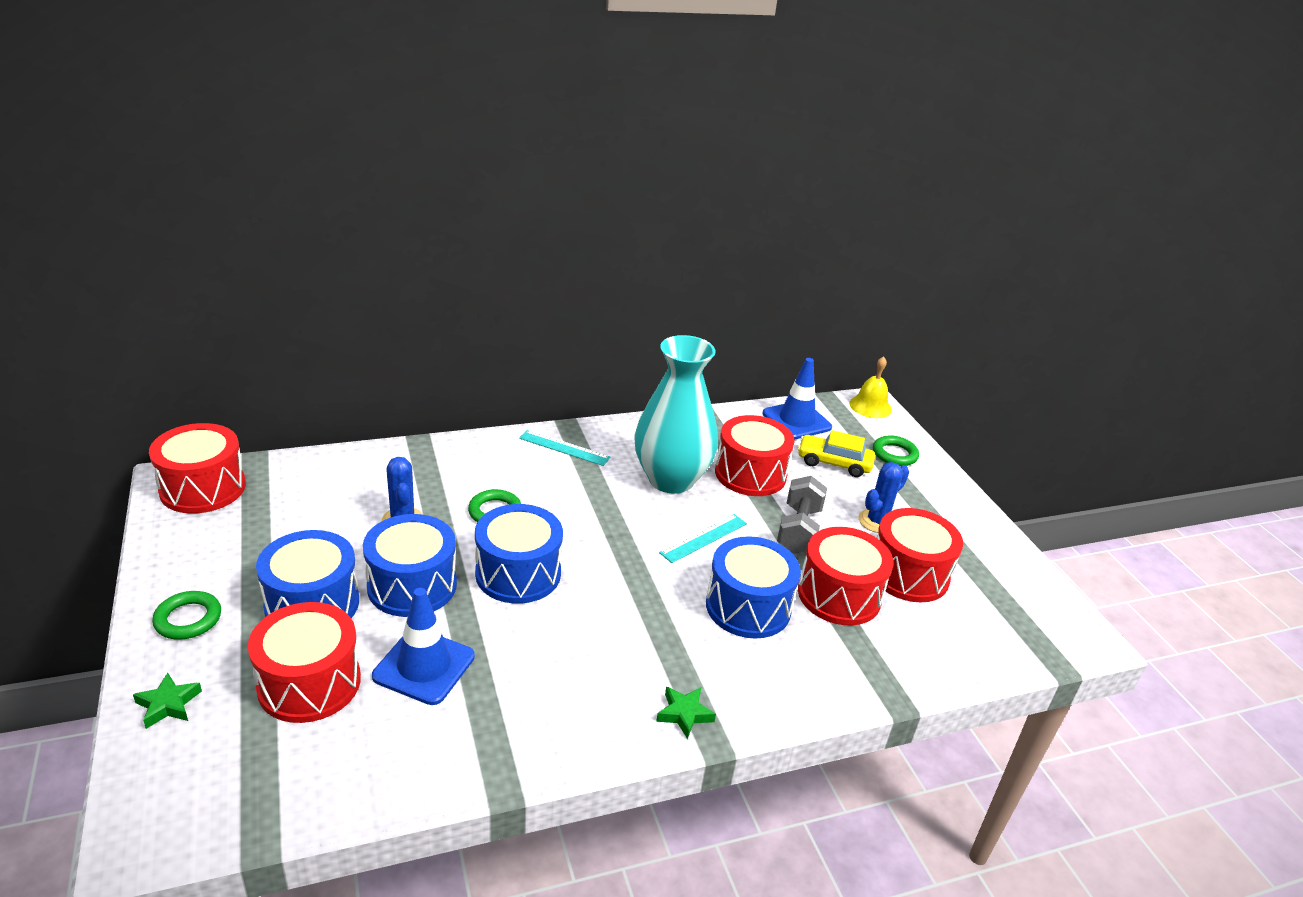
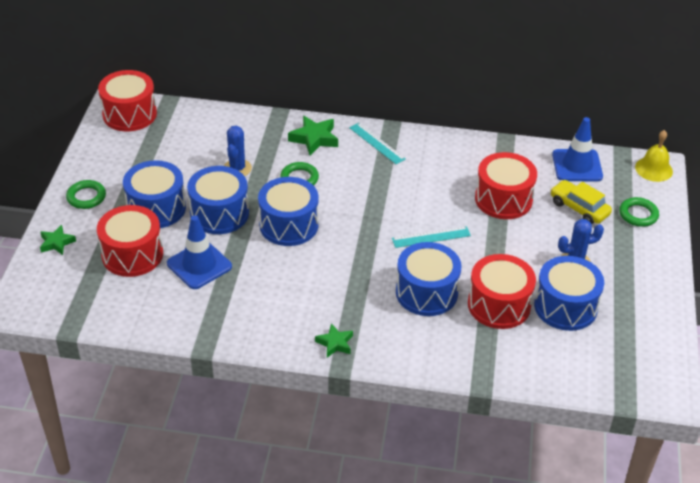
camera: 30 degrees right, 10 degrees up
(483, 460) = (314, 138): none -> green star
(671, 479) = (439, 187): turquoise vase -> none
(798, 530) = (507, 251): grey dumbbell -> none
(908, 574) = (565, 306): red drum -> blue drum

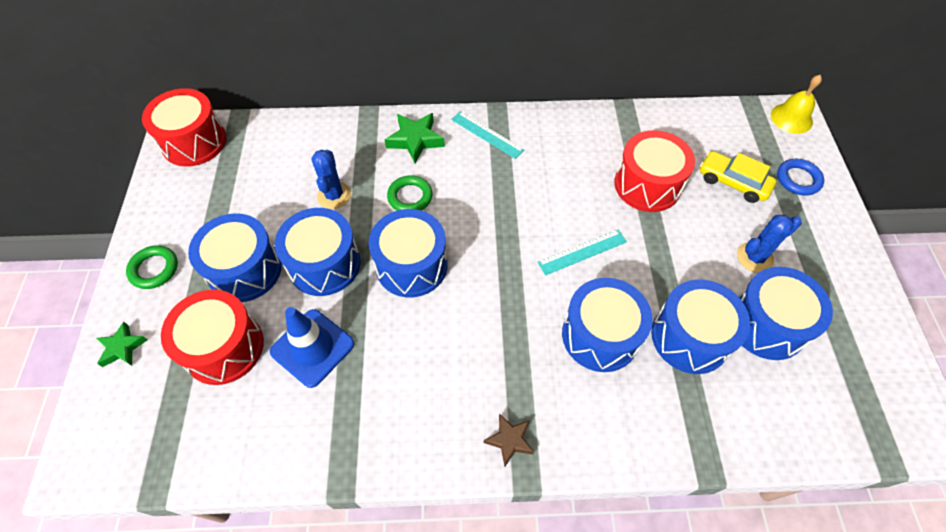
camera: 10 degrees left, 15 degrees up
(335, 343) = (509, 440): green star -> brown star
(499, 305) = (690, 337): red drum -> blue drum
(577, 166) = (711, 127): blue traffic cone -> none
(638, 214) = (798, 179): green ring -> blue ring

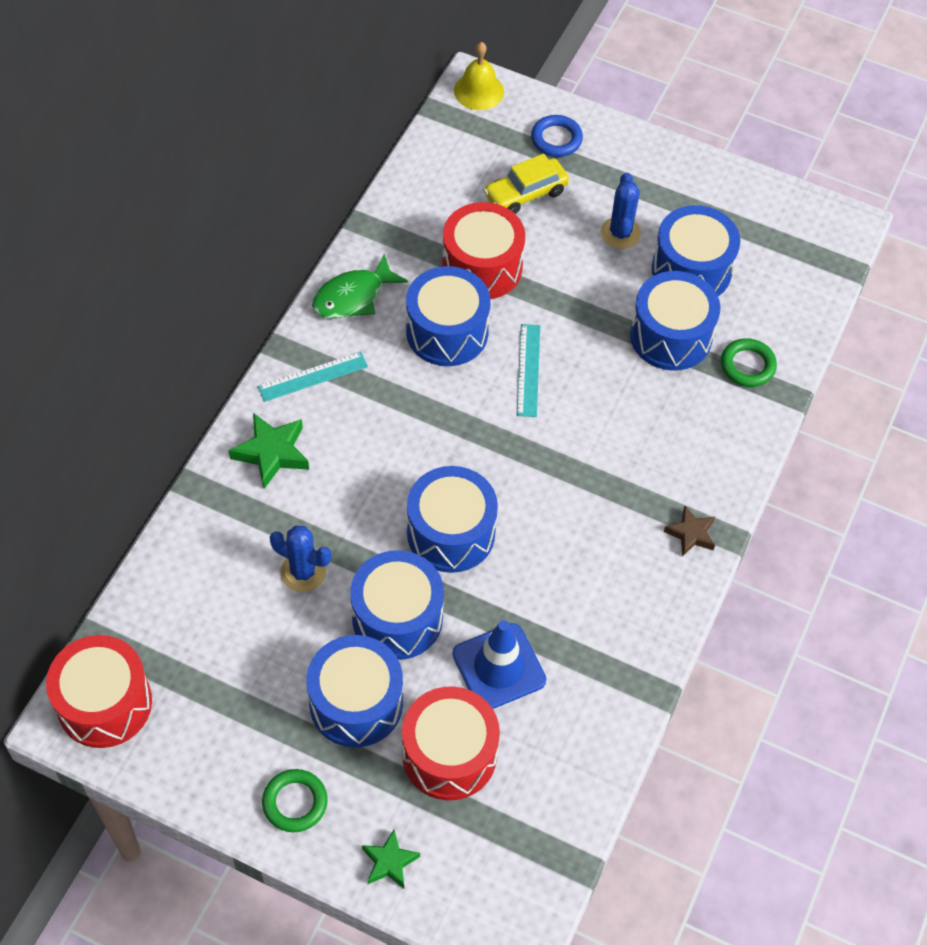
camera: 65 degrees left, 0 degrees up
(410, 197) = (355, 495): green ring -> green ring (747, 365)
(564, 127) = (353, 297): none -> green fish
(600, 335) = (628, 406): blue drum -> blue drum (447, 332)

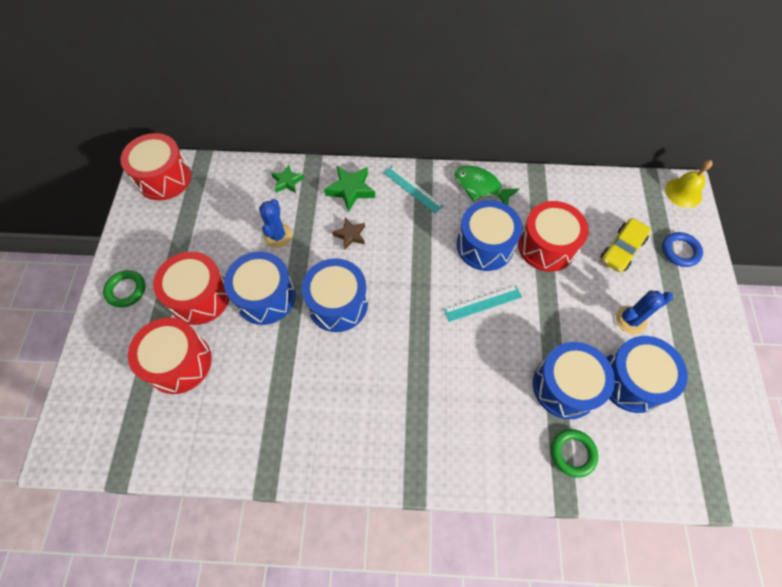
camera: 70 degrees right, 5 degrees up
(356, 703) = (200, 297): blue drum -> red drum
(389, 862) = (98, 356): green star -> green star (287, 182)
(499, 667) = (250, 369): blue traffic cone -> none
(526, 194) = (621, 249): yellow car -> yellow car turned 90 degrees counterclockwise
(691, 534) = (404, 461): brown star -> brown star (350, 235)

